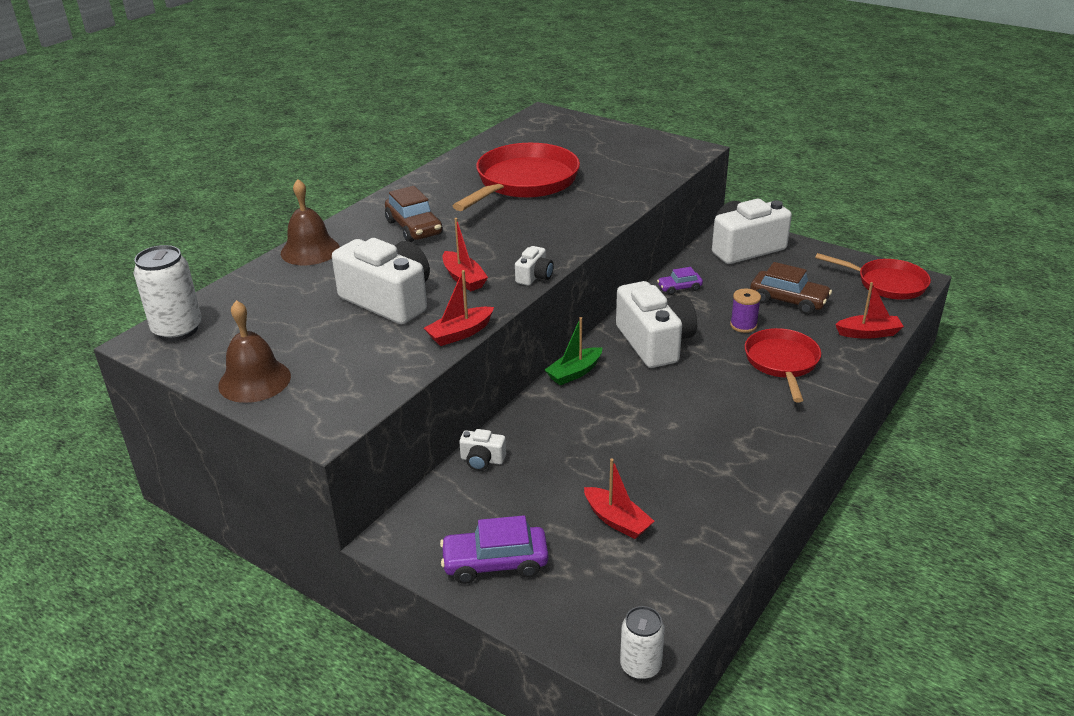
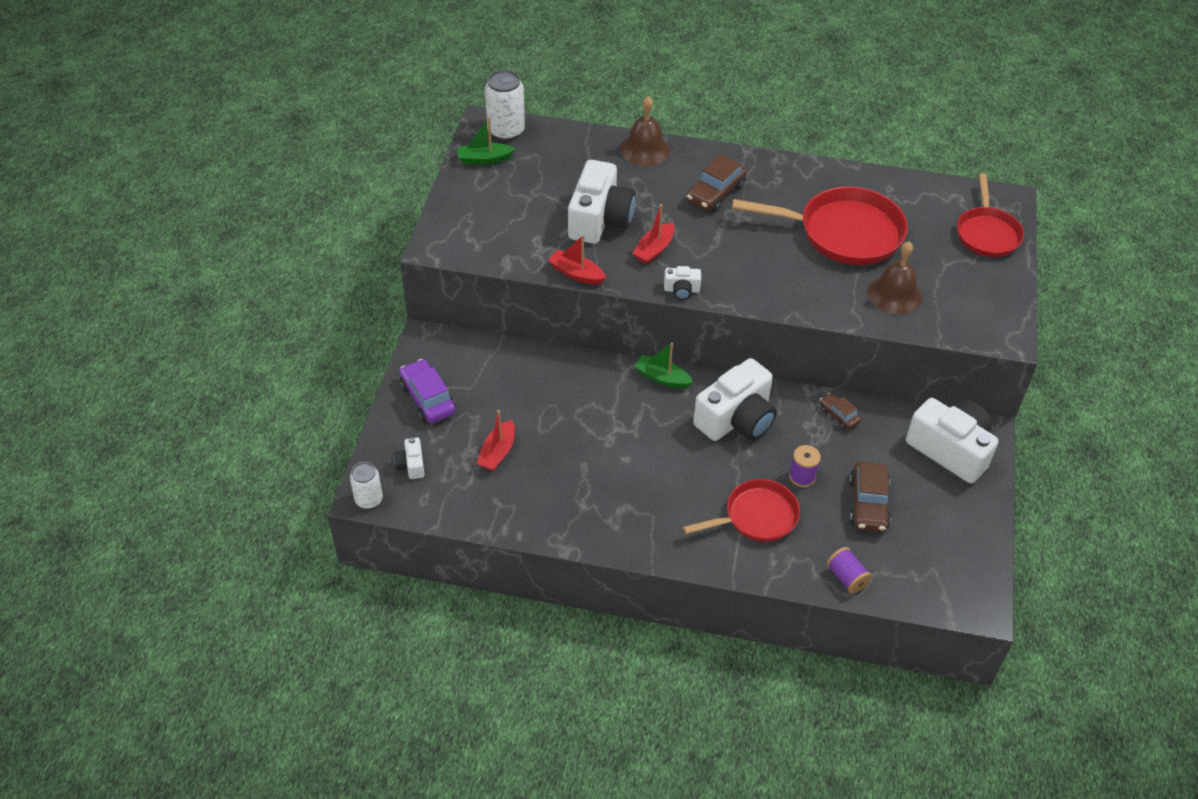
camera: 65 degrees right, 15 degrees up
(208, 356) = (484, 159): none -> green boat
(254, 380) = (468, 193): brown bell -> brown bell (894, 294)
(482, 460) = (527, 357): white camera -> white camera (411, 465)
(679, 288) = (838, 415): purple car -> brown car
(868, 333) = (846, 577): red boat -> purple spool
(887, 283) = (955, 583): red pan -> red pan (987, 233)

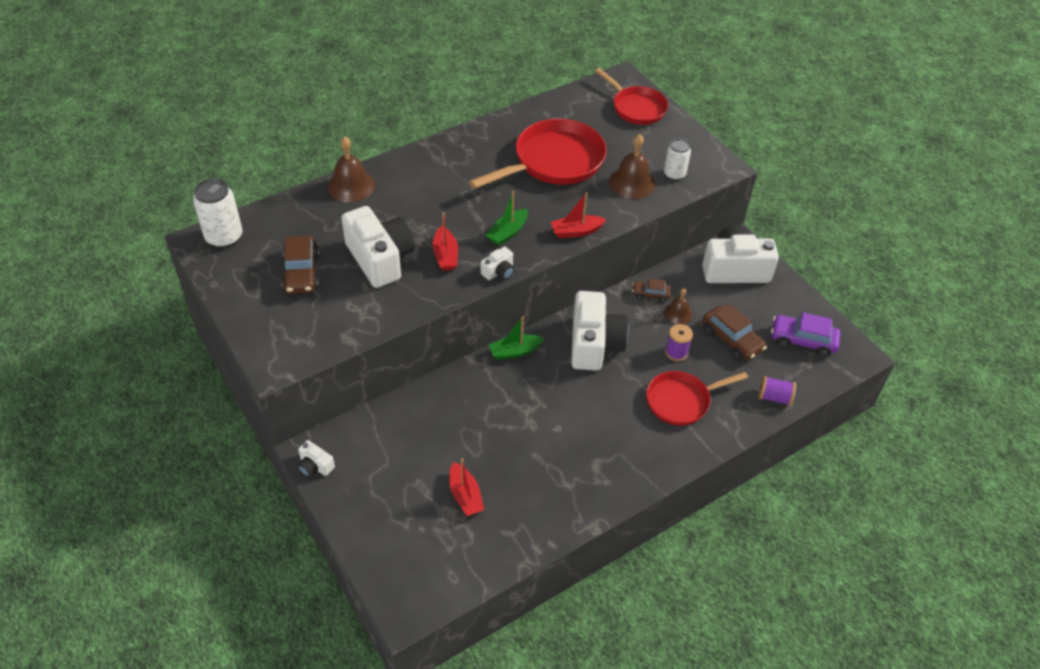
camera: 45 degrees left, 0 degrees up
(369, 500) = (411, 614): white can -> white can (674, 174)
(411, 465) = (412, 559): white camera -> white camera (315, 466)
(428, 398) = (365, 497): purple car -> purple car (802, 341)
(484, 159) = (232, 270): green boat -> green boat (507, 233)
(576, 274) = (411, 311): red boat -> red boat (576, 231)
(715, 193) = (439, 187): brown car -> brown car (302, 273)
(756, 517) = (681, 401): red pan -> red pan turned 135 degrees counterclockwise
(845, 448) = (678, 313): none -> brown bell

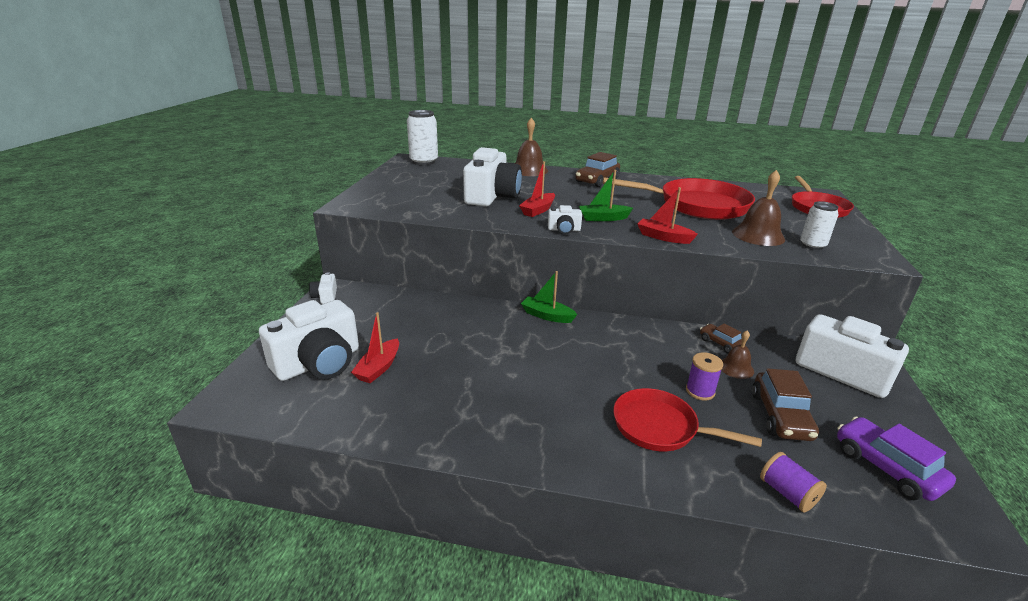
camera: 45 degrees right, 20 degrees down
(302, 273) = (436, 184): brown car -> brown car (597, 180)
(594, 344) = (621, 345): white camera -> white camera (319, 363)

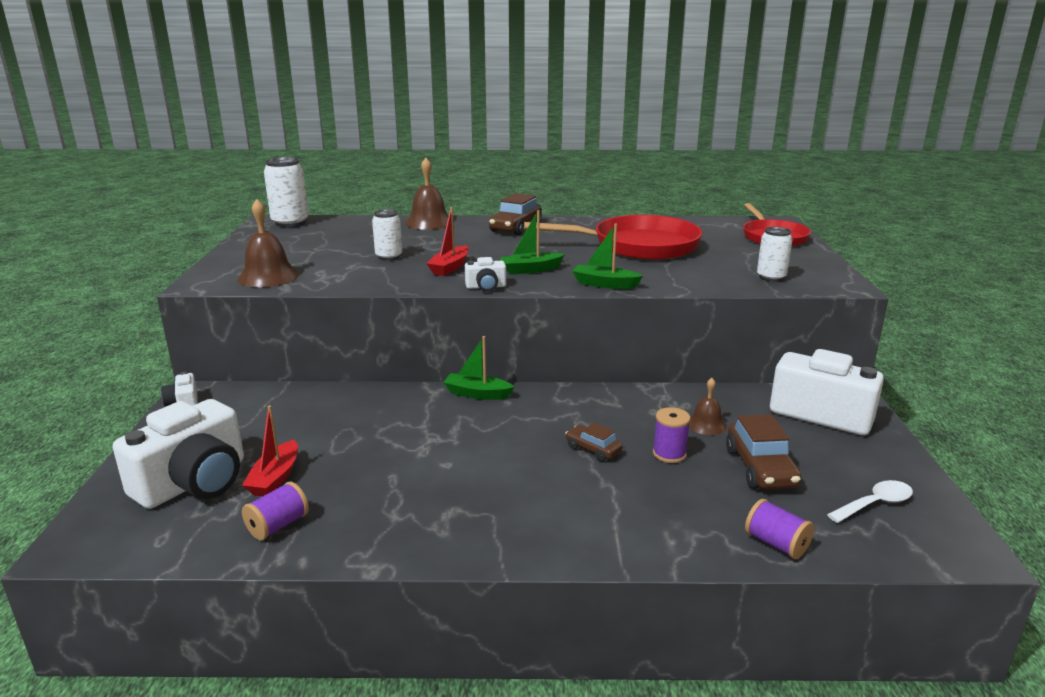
camera: 10 degrees left, 5 degrees down
(372, 409) = (278, 526): none -> purple spool
(492, 196) = (389, 257): white camera -> white can
(660, 427) = (629, 497): red pan -> none
(663, 237) = (604, 284): red boat -> green boat
(720, 343) = (685, 400): brown car -> brown car (593, 449)
(758, 235) = (711, 272): brown bell -> brown bell (268, 276)
(886, 468) = (875, 504): purple car -> white spoon

